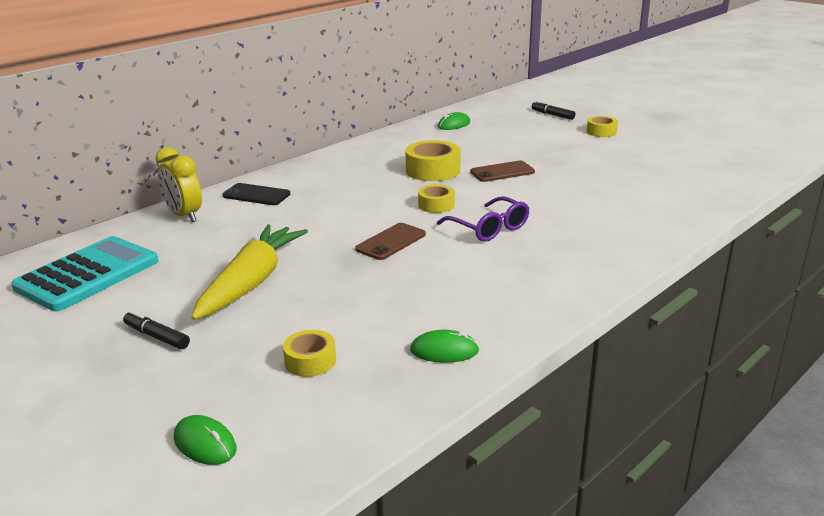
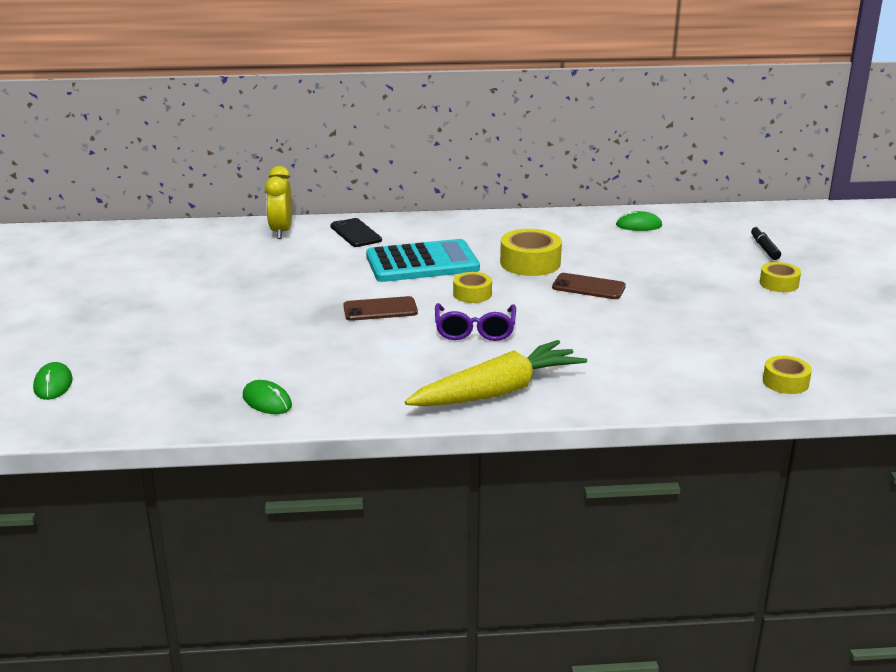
camera: 40 degrees right, 0 degrees up
(88, 275) = (160, 252): turquoise calculator -> turquoise calculator (422, 263)
(157, 337) = (130, 310): black marker -> none
(251, 282) = (238, 299): yellow carrot -> yellow carrot (497, 392)
(310, 361) = (181, 367): yellow tape -> yellow tape (785, 382)

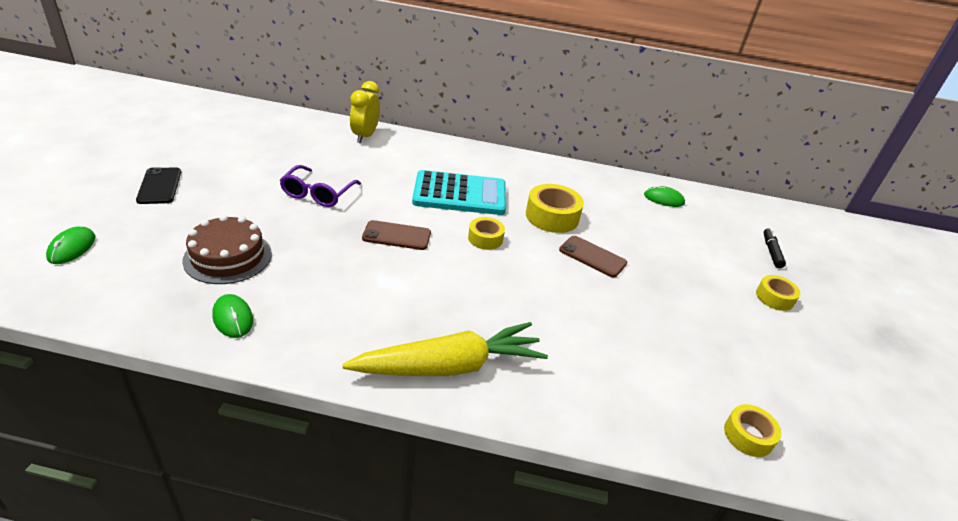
camera: 10 degrees right, 10 degrees up
(221, 359) = (228, 257): none -> brown cake
(356, 233) = (422, 151): black phone -> black phone (159, 186)
(475, 330) = (467, 281): purple glasses -> purple glasses (318, 193)

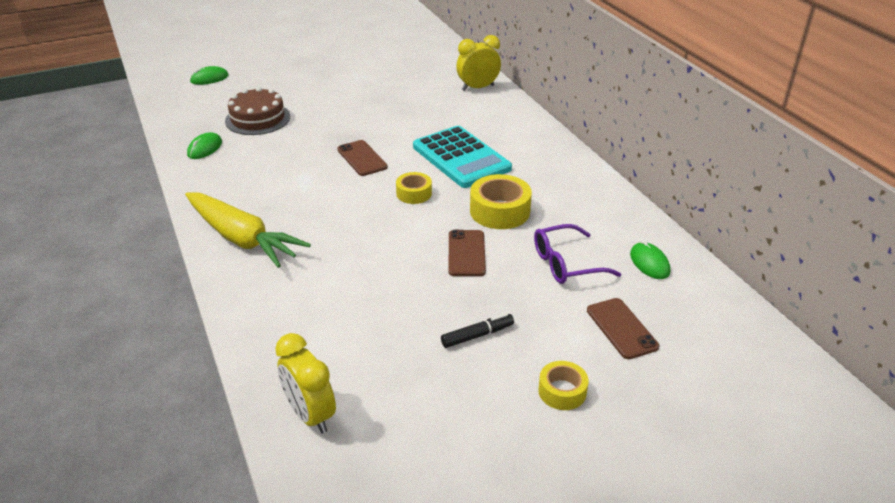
camera: 60 degrees right, 0 degrees up
(159, 186) = (298, 65): black phone -> none
(318, 193) = (369, 110): purple glasses -> purple glasses (567, 263)
(723, 243) = (621, 328): none -> brown phone
(748, 435) = (310, 415): yellow tape -> yellow clock
(771, 252) = (663, 370): black marker -> black marker (477, 335)

